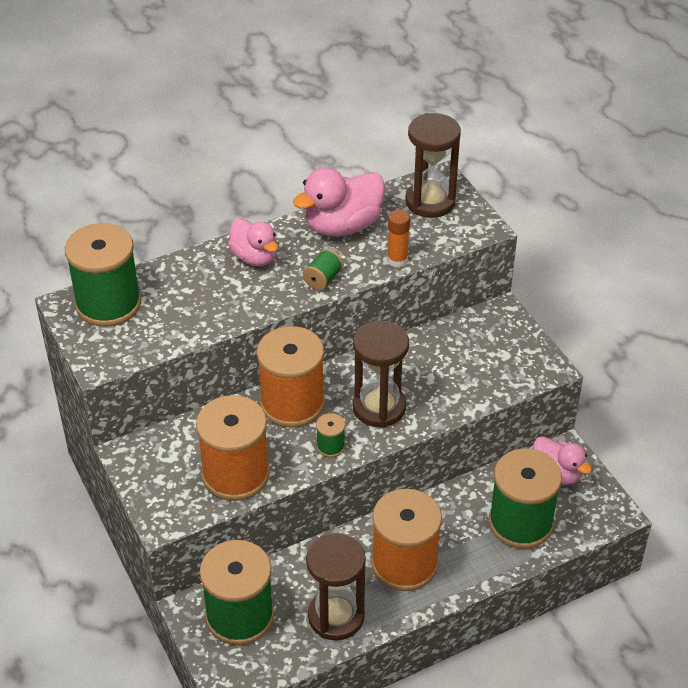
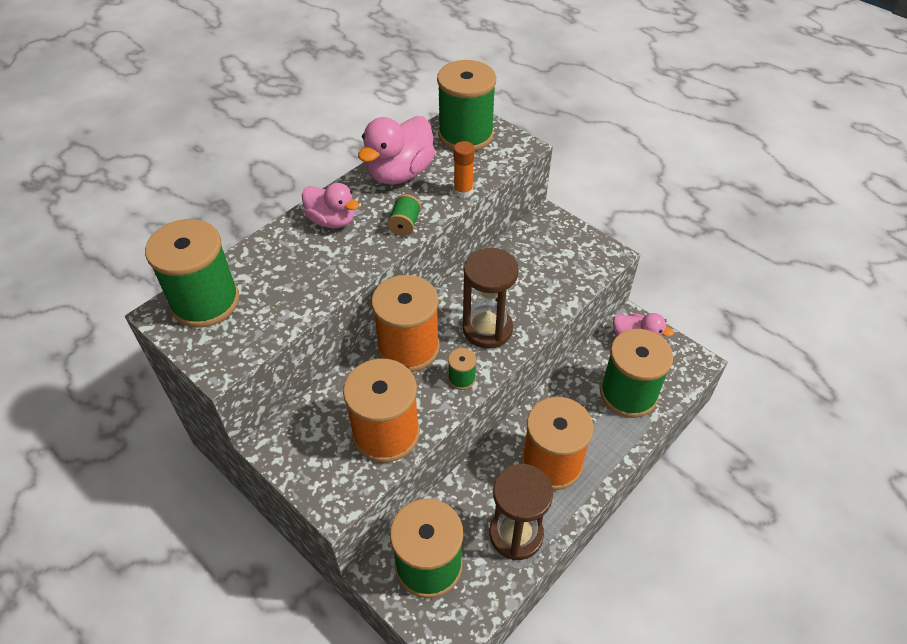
camera: 20 degrees left, 5 degrees up
(430, 202) = (465, 135): brown hourglass -> green spool

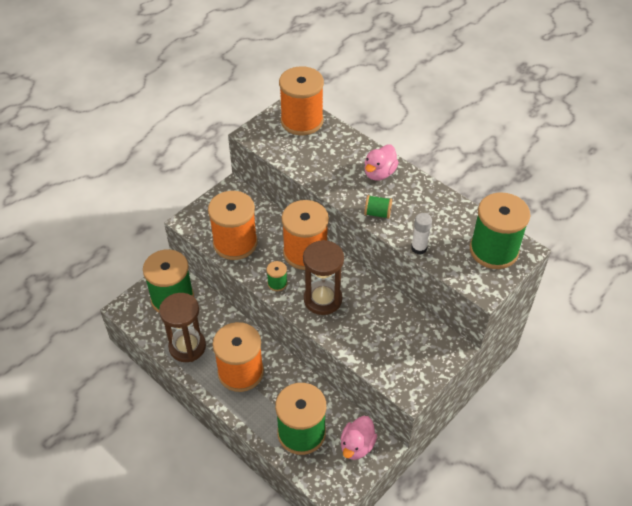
camera: 90 degrees right, 0 degrees up
(205, 302) = (302, 121): green spool -> orange spool
(399, 173) = (437, 208): pink duck -> none
(463, 191) = (419, 248): orange glue stick -> white glue stick

